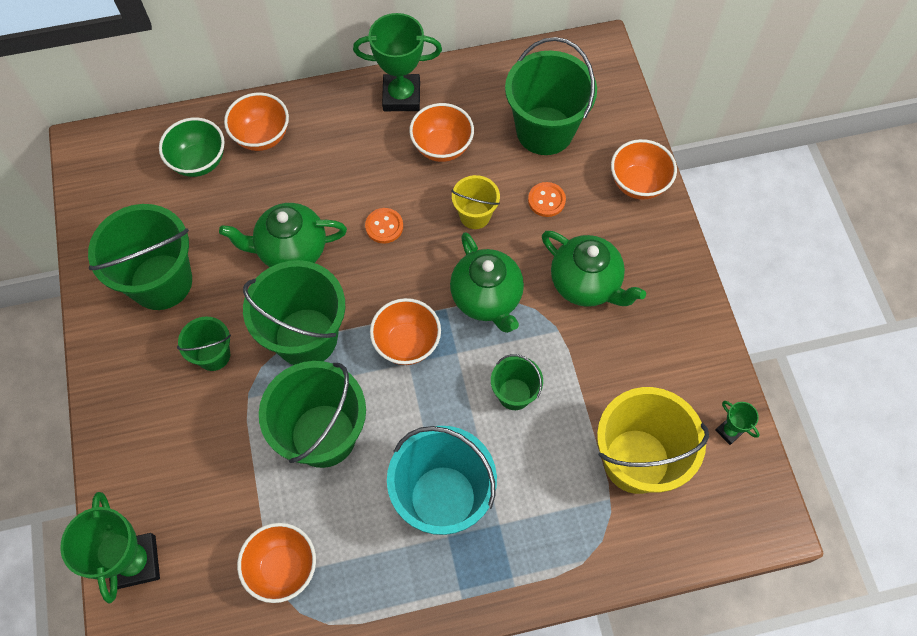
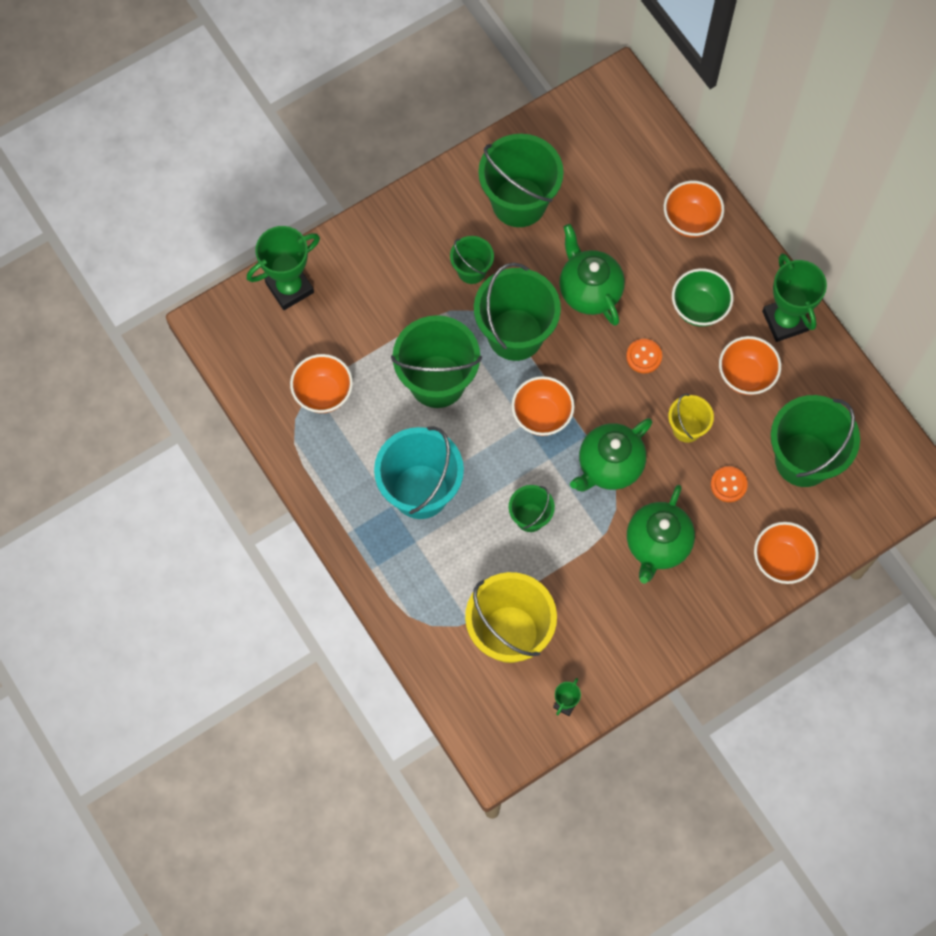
camera: 70 degrees right, 5 degrees up
(199, 161) = (643, 180): green bowl -> green bowl (699, 308)

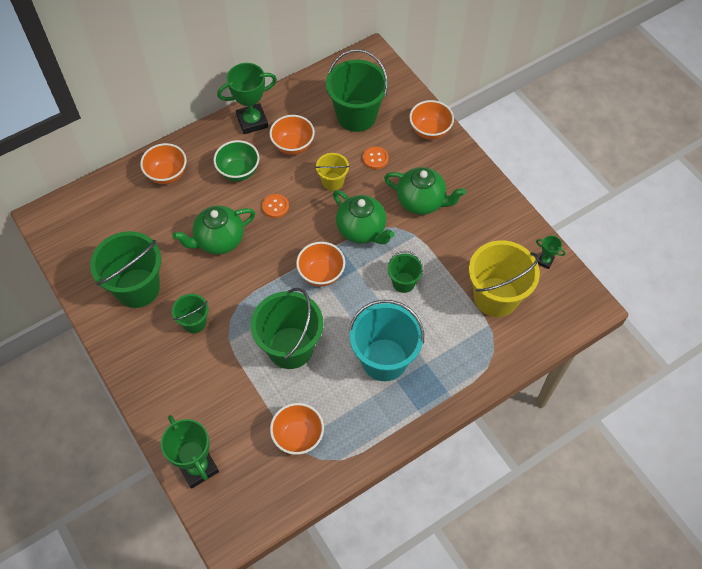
camera: 90 degrees left, 10 degrees down
(515, 334) = (252, 291): green bucket -> none

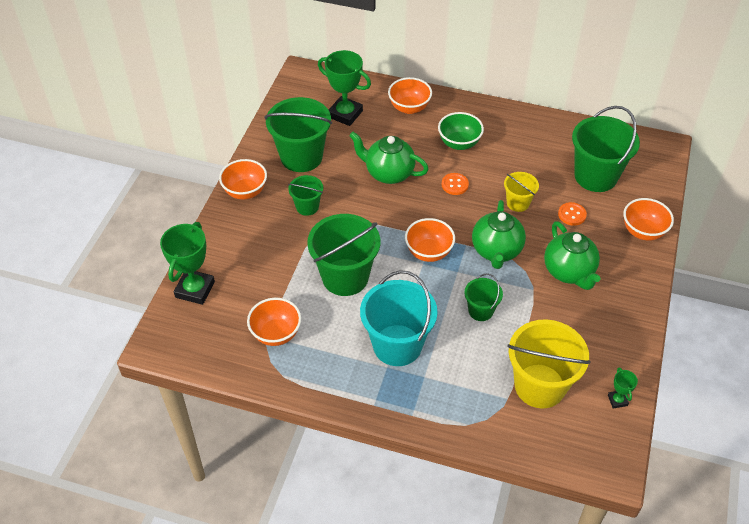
camera: 50 degrees right, 10 degrees down
(252, 121) = (511, 121): green trophy -> green trophy (345, 114)
(293, 145) = (520, 158): orange bowl -> orange bowl (245, 192)

